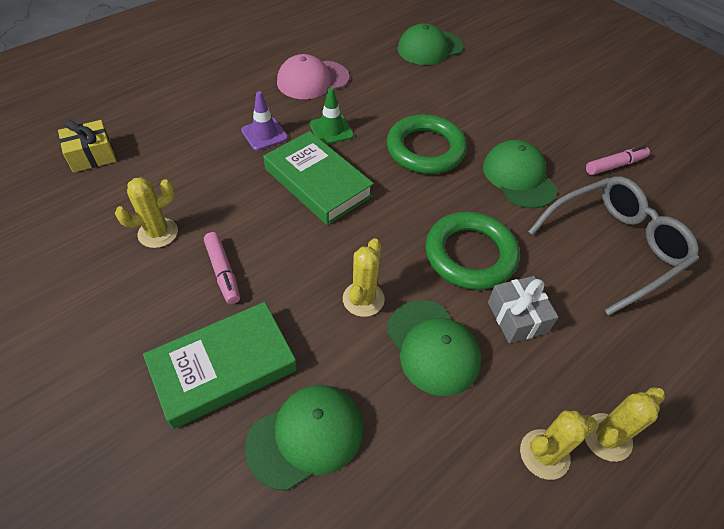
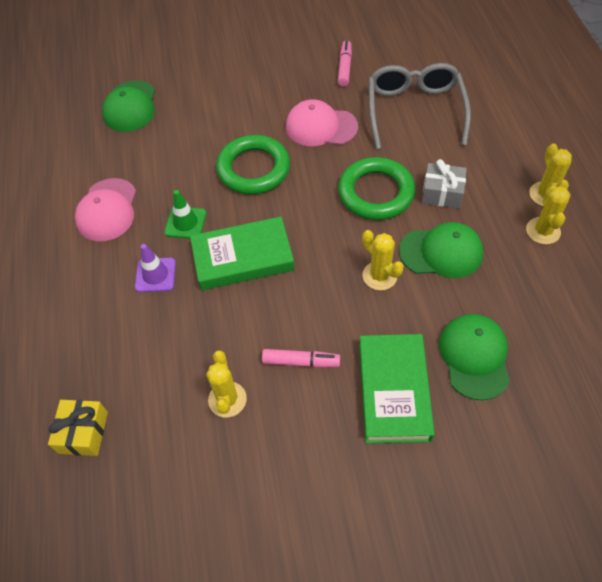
camera: 55 degrees left, 5 degrees up
(519, 177) = (321, 127): green cap -> pink cap

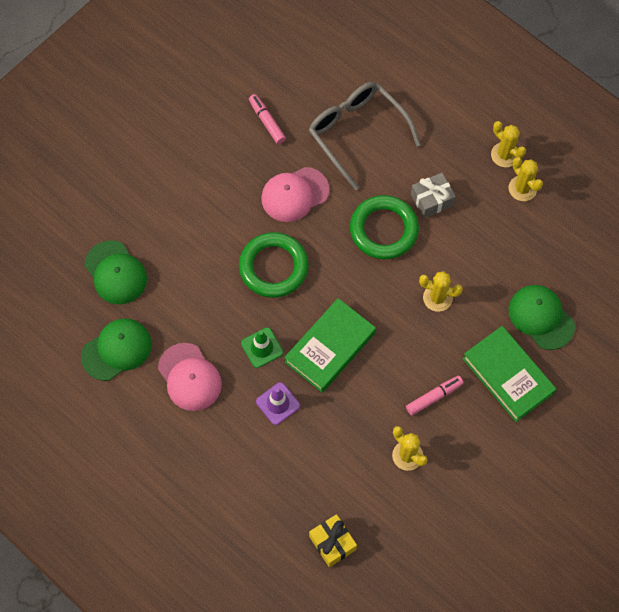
camera: 40 degrees left, 10 degrees up
(441, 252) = (466, 251): green cap -> green cap (117, 350)

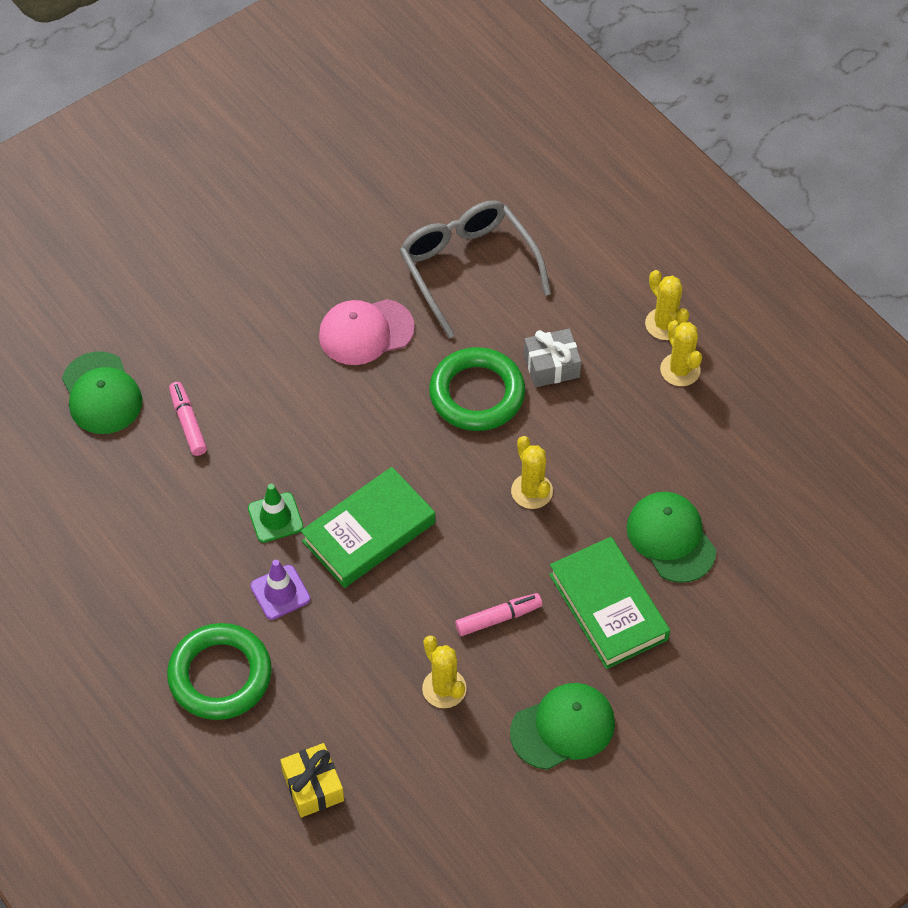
camera: 10 degrees right, 10 degrees down
(117, 350) = (78, 490): green cap -> green cap (563, 727)
(189, 377) = (168, 540): pink cap -> none
(267, 121) = (349, 237): pink marker -> pink marker (188, 423)
(273, 267) = (315, 418): green ring -> green ring (220, 675)
(437, 298) = (532, 491): yellow cactus -> yellow cactus turned 45 degrees clockwise

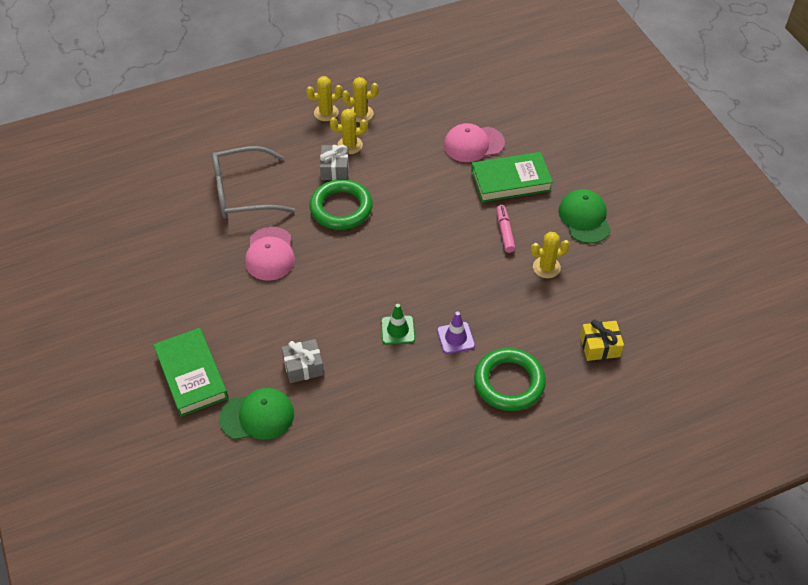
camera: 75 degrees left, 5 degrees down
(188, 423) = (303, 367): pink marker -> grey gift
(369, 532) = (424, 282): green book -> green book (192, 375)
(532, 491) = (421, 197): yellow cactus -> yellow cactus (350, 145)
(671, 538) = (473, 144): green cap -> pink cap

